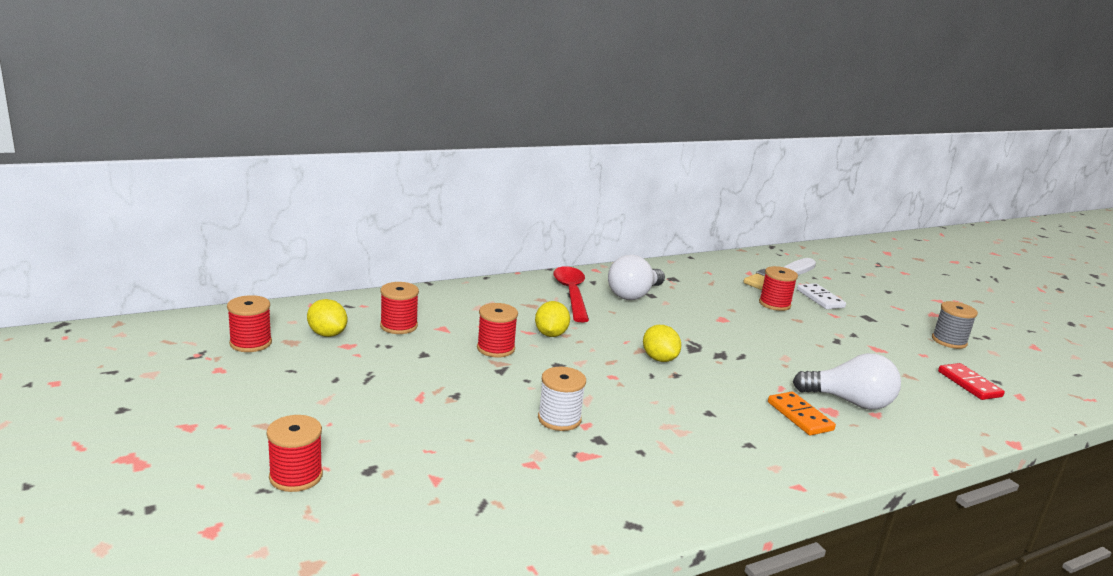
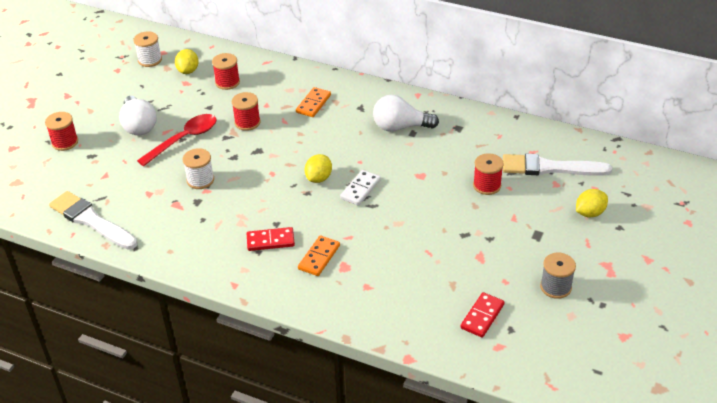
camera: 55 degrees right, 20 degrees up
(251, 343) = (150, 60): red spool -> white spool
(524, 536) = (91, 220): none -> white brush
(526, 308) = (313, 104): none -> orange domino
(550, 334) = (292, 129): yellow lemon -> yellow lemon (589, 213)
(571, 294) = (361, 106): red spoon -> red spoon (184, 139)
(738, 429) = (270, 241): none -> red domino
(820, 299) = (536, 201): white domino -> white domino (360, 189)
(849, 402) = (368, 270): white light bulb -> white light bulb (139, 126)

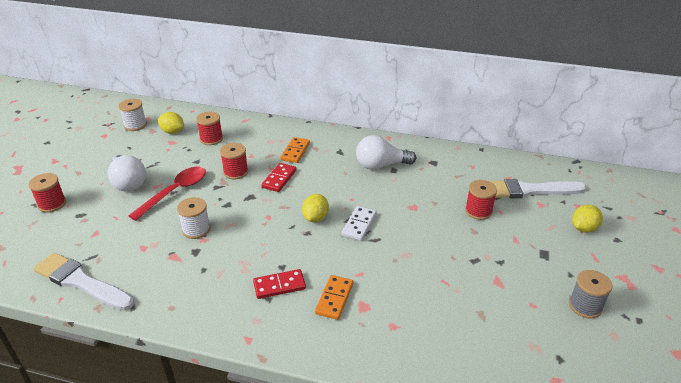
camera: 10 degrees left, 5 degrees down
(188, 71) = (172, 132): yellow lemon -> yellow lemon turned 60 degrees counterclockwise
(482, 316) = (525, 347): red domino -> red domino (279, 179)

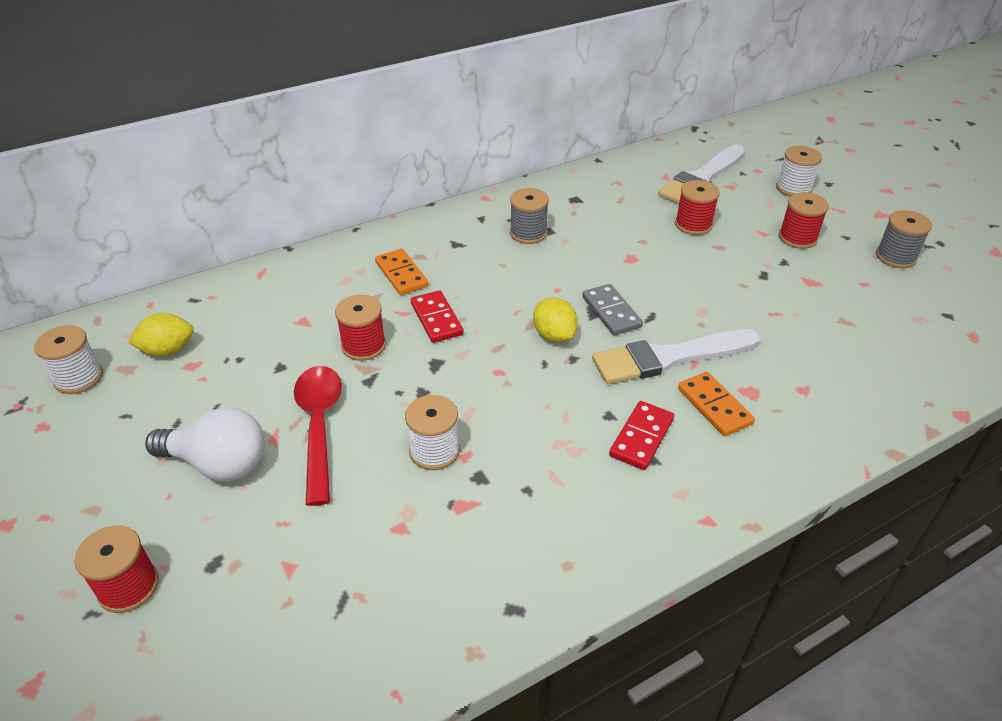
camera: 45 degrees left, 5 degrees up
(81, 282) = (388, 645): white brush -> white brush (669, 357)
(211, 139) = (251, 325): red spool -> red spool (797, 238)
(359, 225) = (611, 312): white domino -> grey domino
(381, 165) = (528, 233): white light bulb -> grey spool
(583, 228) = (793, 188): yellow lemon -> white spool

